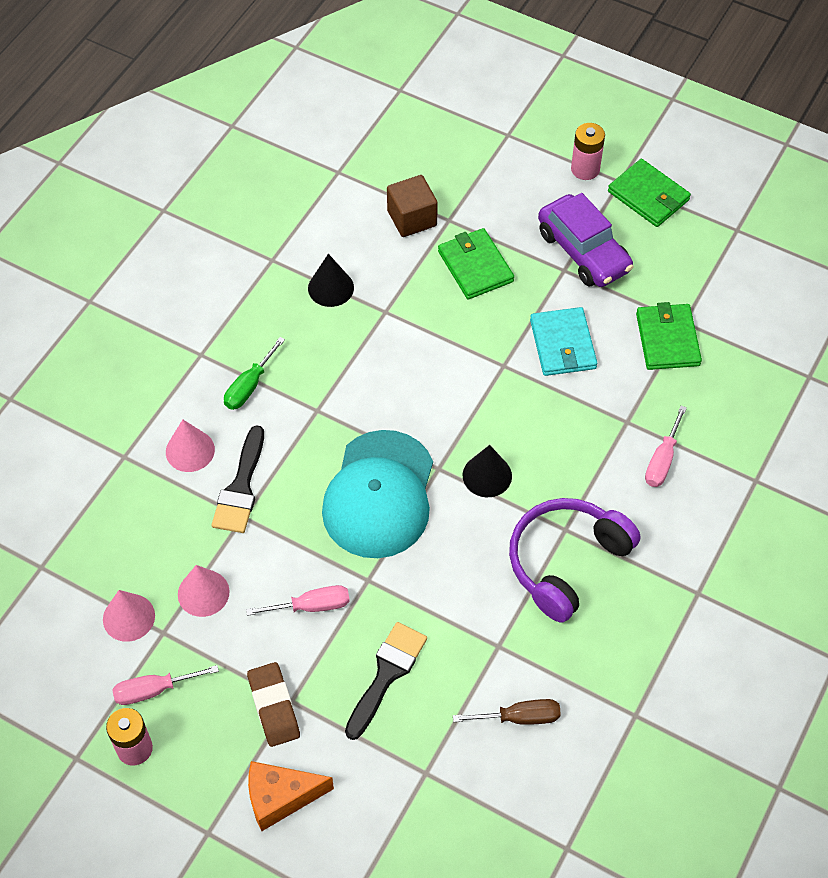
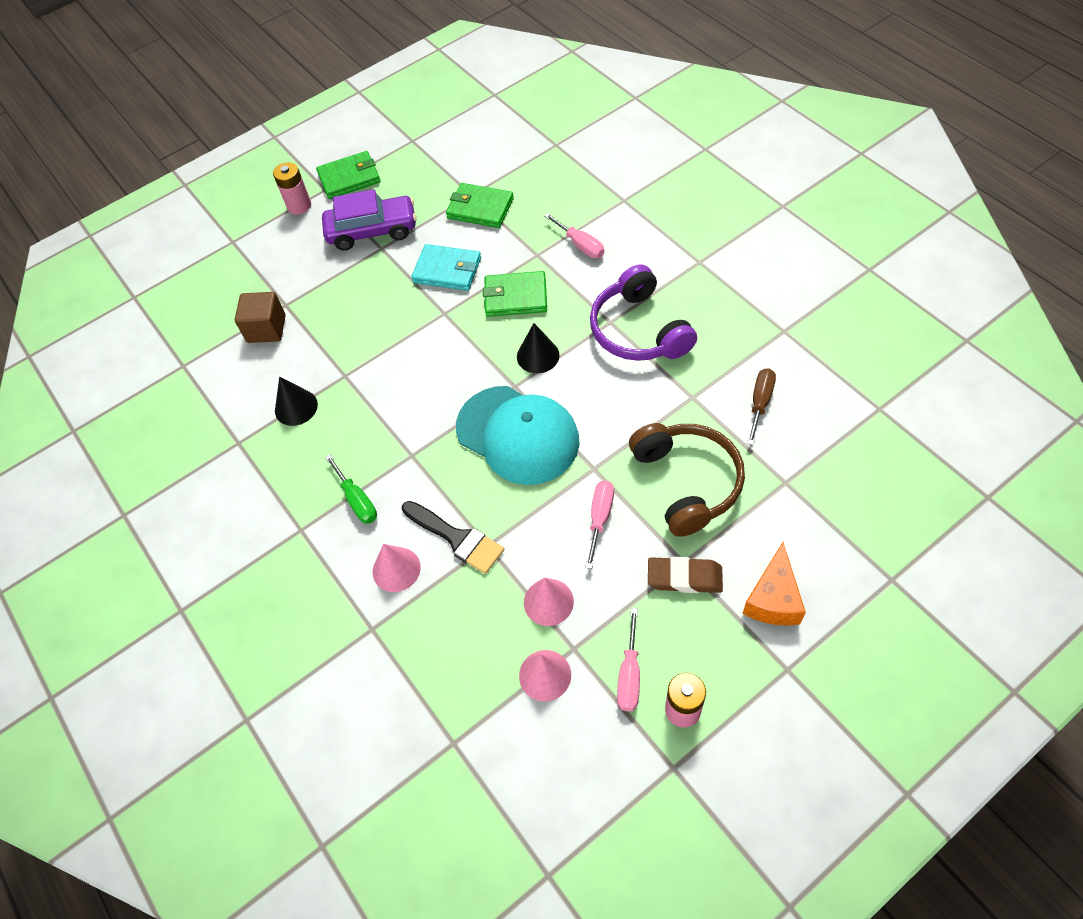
camera: 60 degrees left, 0 degrees up
(387, 674) = (687, 482): black brush -> brown headphones
(475, 266) = (341, 302): green wallet -> green wallet (515, 297)

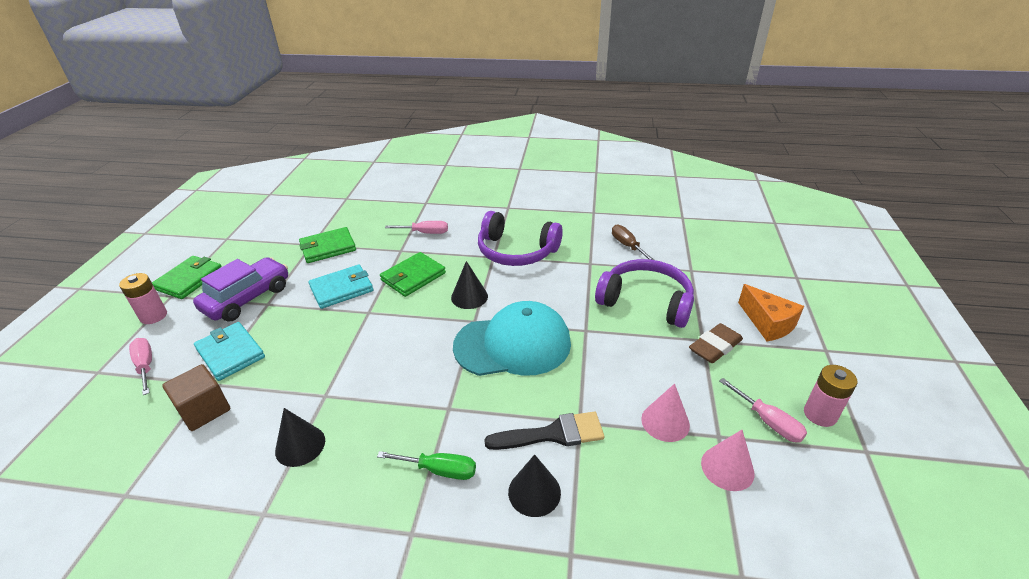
camera: 50 degrees left, 20 degrees down
(318, 285) = (230, 353): none -> turquoise wallet
(396, 569) = (534, 492): pink cone -> black cone
(600, 518) = (627, 352): pink screwdriver -> pink screwdriver (145, 366)
(687, 482) = (646, 301): brown headphones -> purple headphones

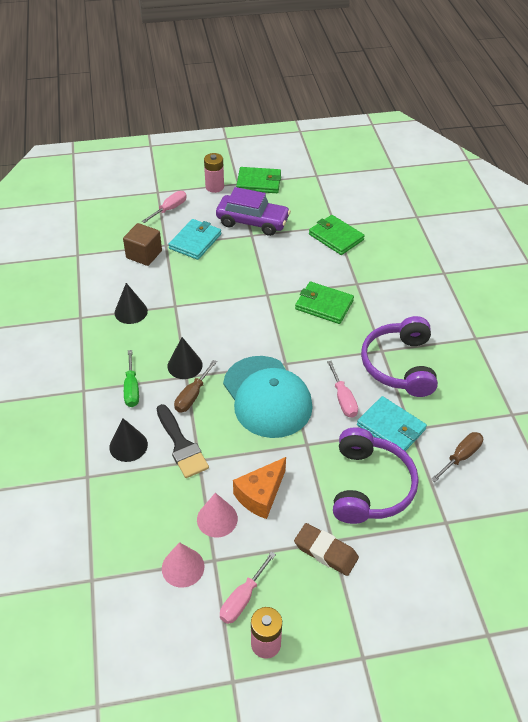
camera: 70 degrees right, 10 degrees up
(342, 289) = (287, 268): turquoise wallet -> turquoise wallet (391, 427)
(425, 233) = (392, 290): pink screwdriver -> pink screwdriver (343, 399)
(469, 297) = (315, 350): black cone -> black cone (185, 365)
(482, 408) = (192, 396): none -> brown screwdriver
(768, 323) = (383, 600): orange cheese -> orange cheese (260, 495)

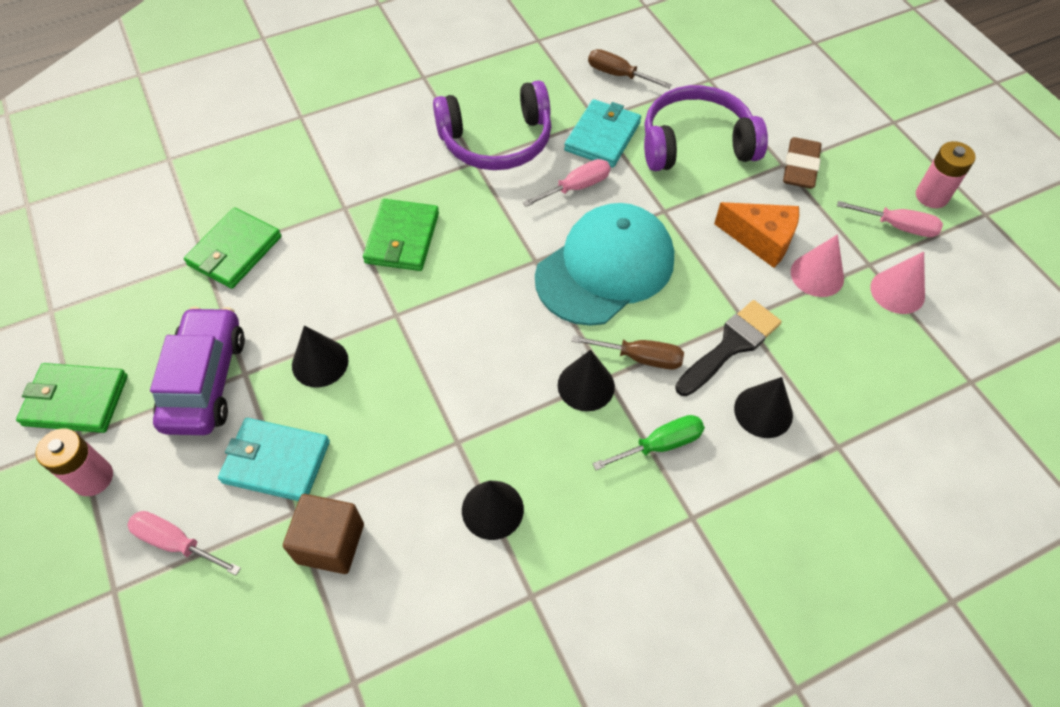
camera: 105 degrees left, 10 degrees up
(247, 261) = (320, 362): none -> black cone
(259, 182) = (76, 400): green wallet -> green wallet turned 75 degrees counterclockwise

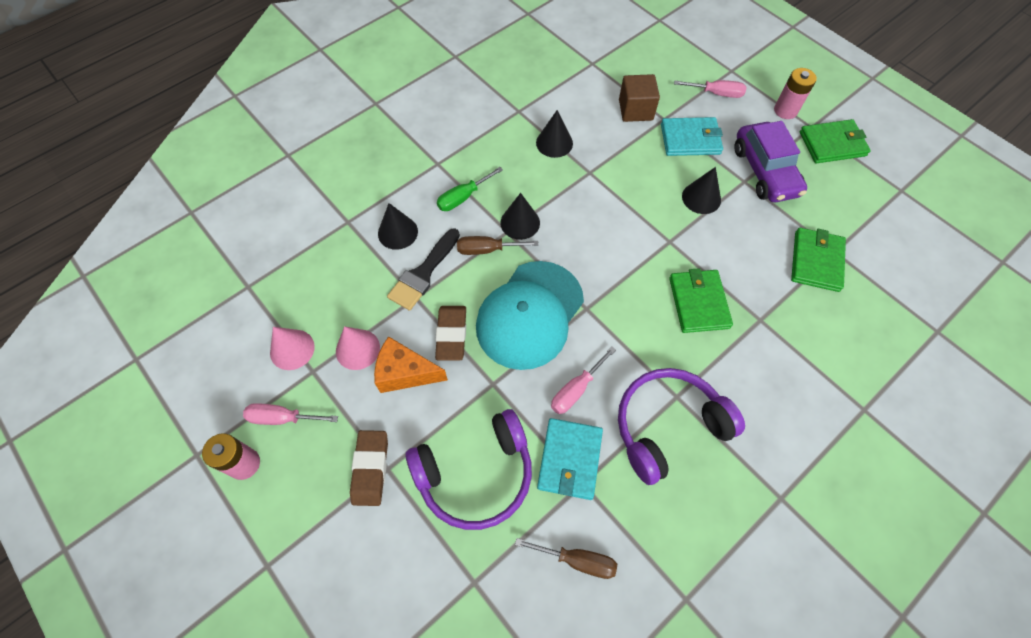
camera: 165 degrees right, 5 degrees up
(703, 266) = (451, 335): none -> brown eraser

